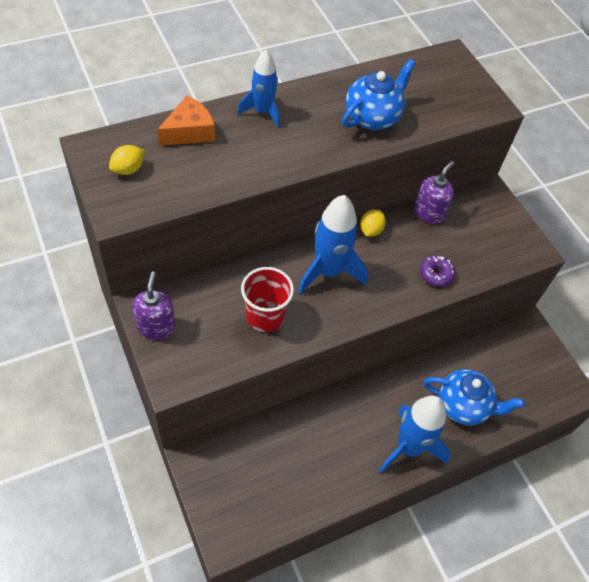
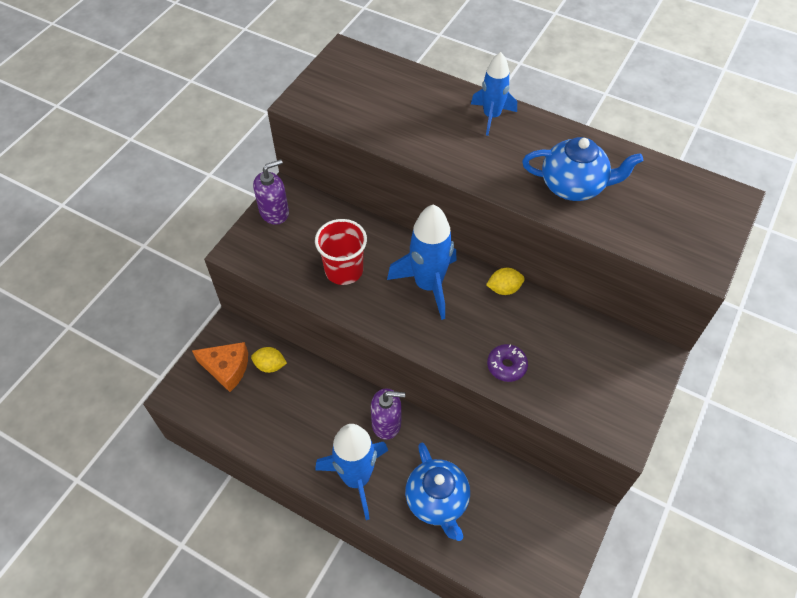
camera: 60 degrees right, 0 degrees up
(128, 169) = (346, 83): yellow lemon -> yellow lemon (270, 365)
(189, 131) = (420, 90): orange cheese -> orange cheese (227, 368)
(428, 213) = (572, 321): purple soap dispenser -> purple soap dispenser (386, 423)

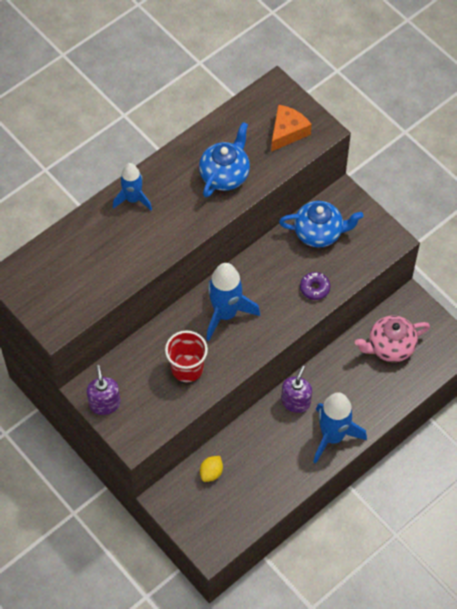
camera: 70 degrees left, 5 degrees up
(227, 368) = (201, 507): orange cheese -> orange cheese (287, 132)
(437, 501) = (369, 388): blue teapot -> blue teapot (319, 233)
(504, 289) = (249, 264): yellow lemon -> none
(505, 509) = (390, 347): none -> pink teapot

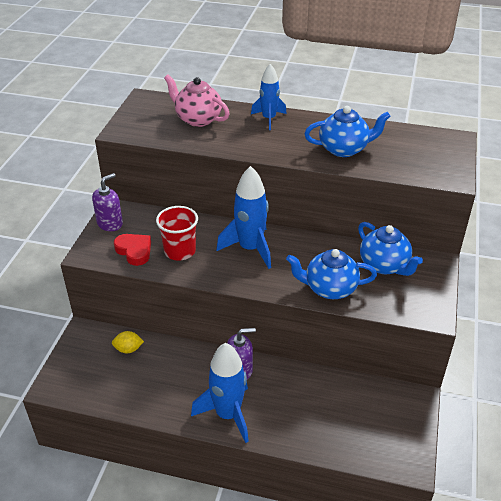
camera: 55 degrees right, 20 degrees down
(159, 403) = (134, 251): none -> red heart
(287, 132) = (425, 162): orange cheese -> none
(314, 288) = (329, 288): purple donut -> blue teapot
(390, 347) = (356, 409): pink teapot -> pink teapot (198, 119)

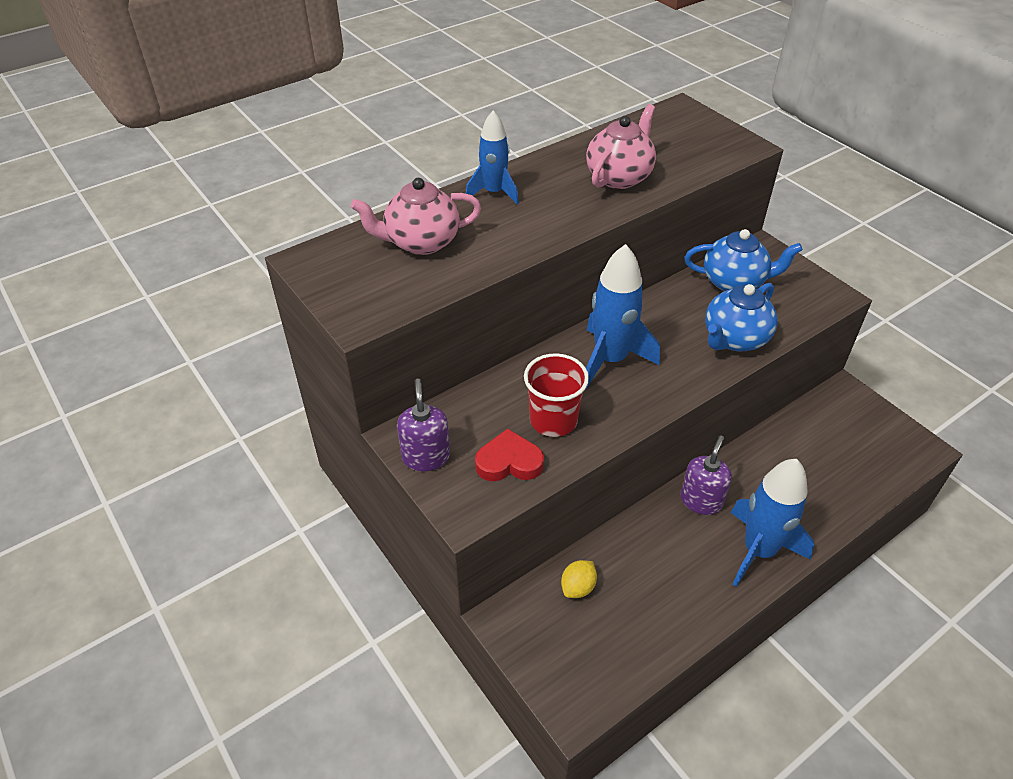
camera: 50 degrees left, 5 degrees up
(344, 149) = (619, 177): blue teapot -> pink teapot

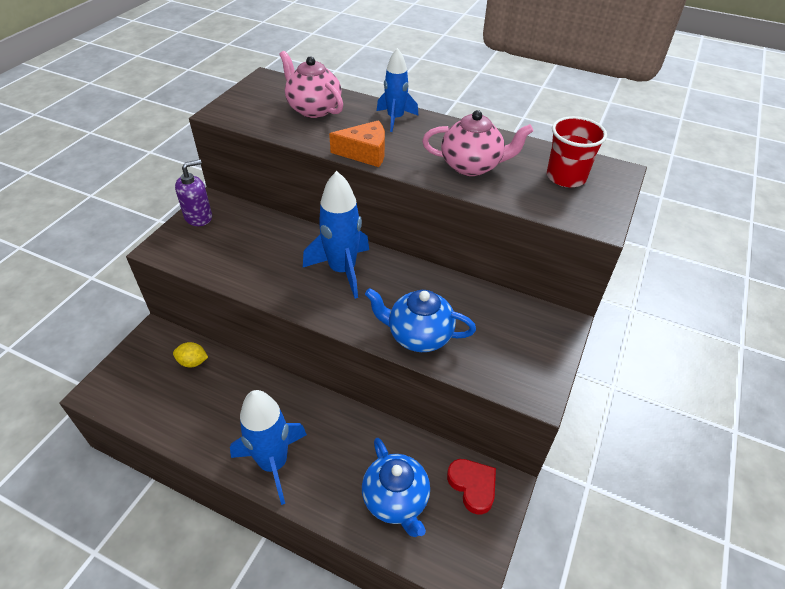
camera: 60 degrees right, 0 degrees up
(509, 462) = (211, 253): red heart -> red heart (472, 486)
(545, 233) = (365, 153): none -> orange cheese
(553, 420) = (261, 261): red cup -> red cup (566, 177)
(701, 501) = (306, 409): purple soap dispenser -> none
(734, 282) = (495, 316): blue teapot -> blue teapot (396, 500)

